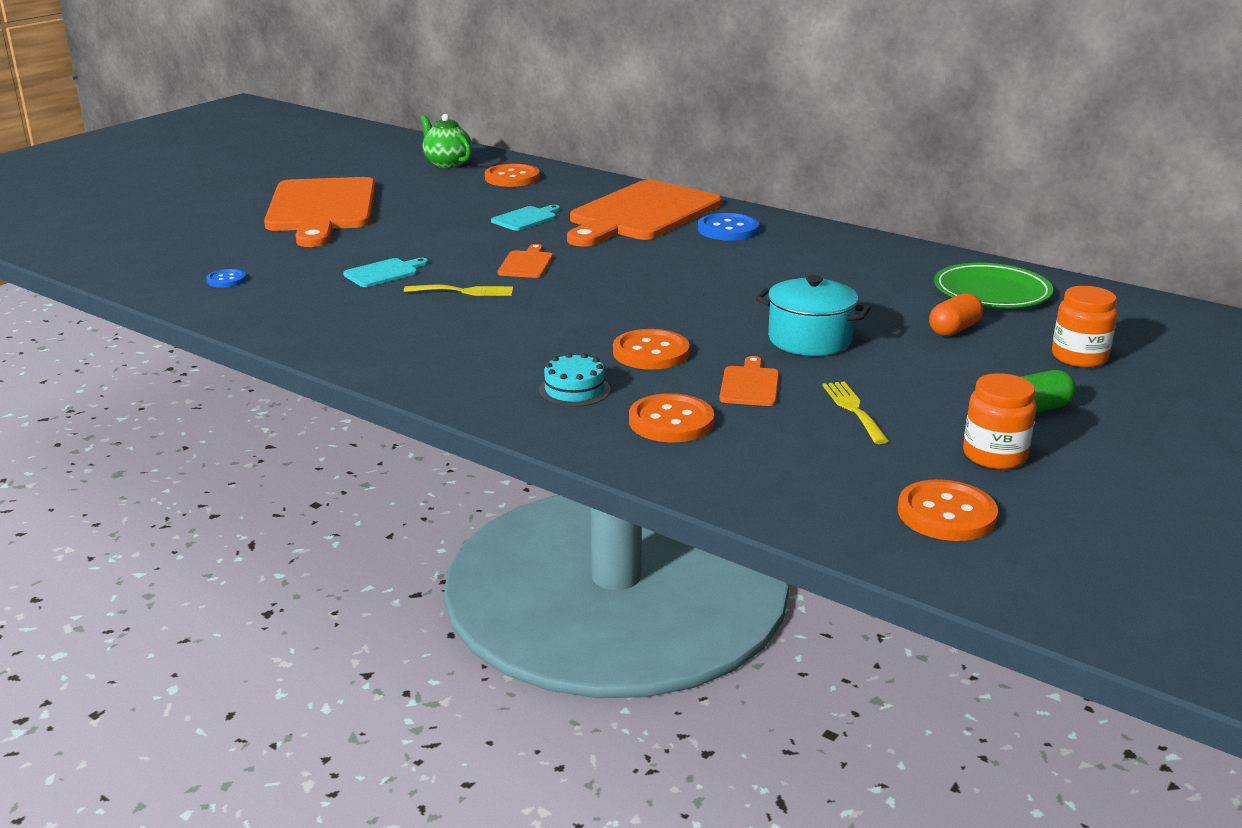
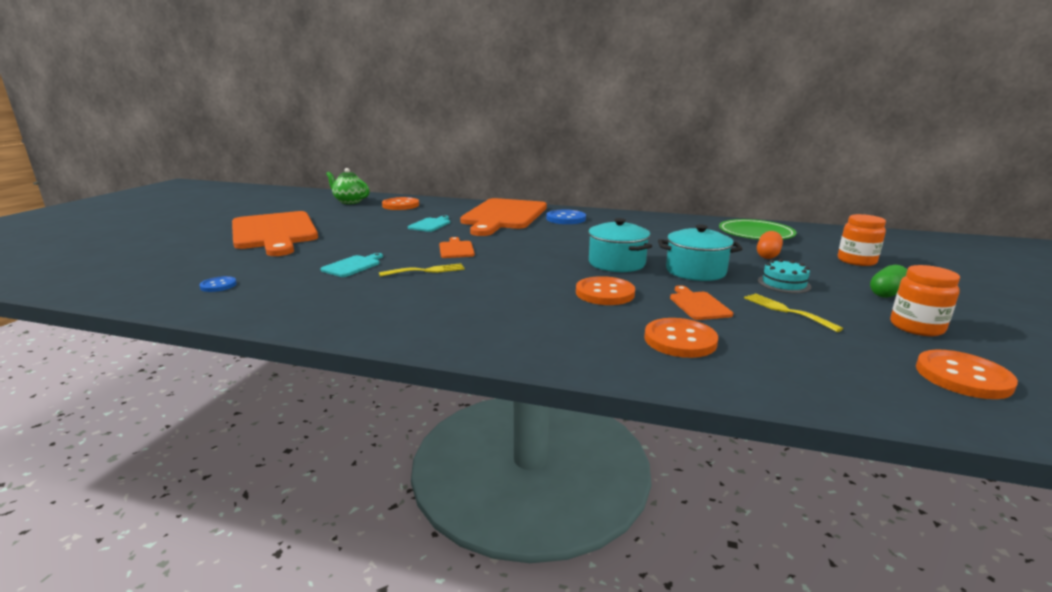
camera: 20 degrees left, 5 degrees down
(574, 390) = (580, 328): turquoise cake -> turquoise cake (784, 283)
(715, 313) = (616, 263): none -> turquoise pot

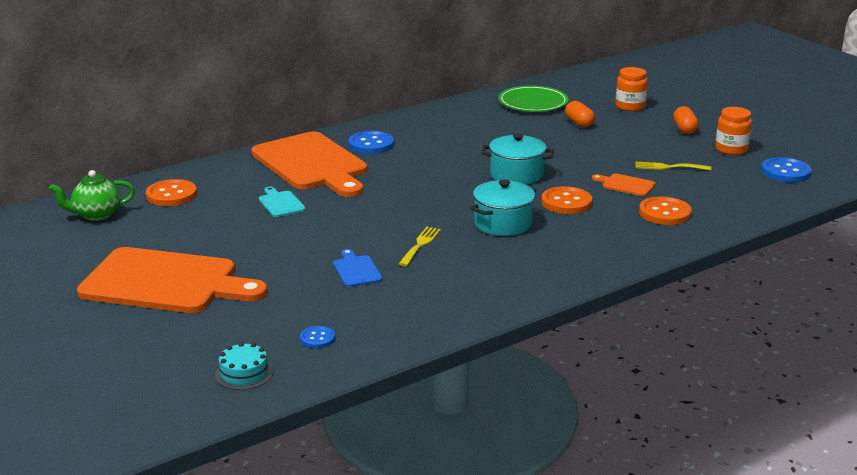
camera: 50 degrees left, 5 degrees up
(353, 266) = (356, 270): turquoise cutting board -> blue cutting board
(456, 249) = (381, 216): orange cutting board -> none
(695, 271) = (572, 158): turquoise pot -> turquoise pot (503, 223)
(784, 283) = (632, 146): turquoise cake -> turquoise cake (244, 373)
(886, 293) = (684, 129): green capsule -> orange capsule
(963, 377) = (785, 172): orange button -> blue button

